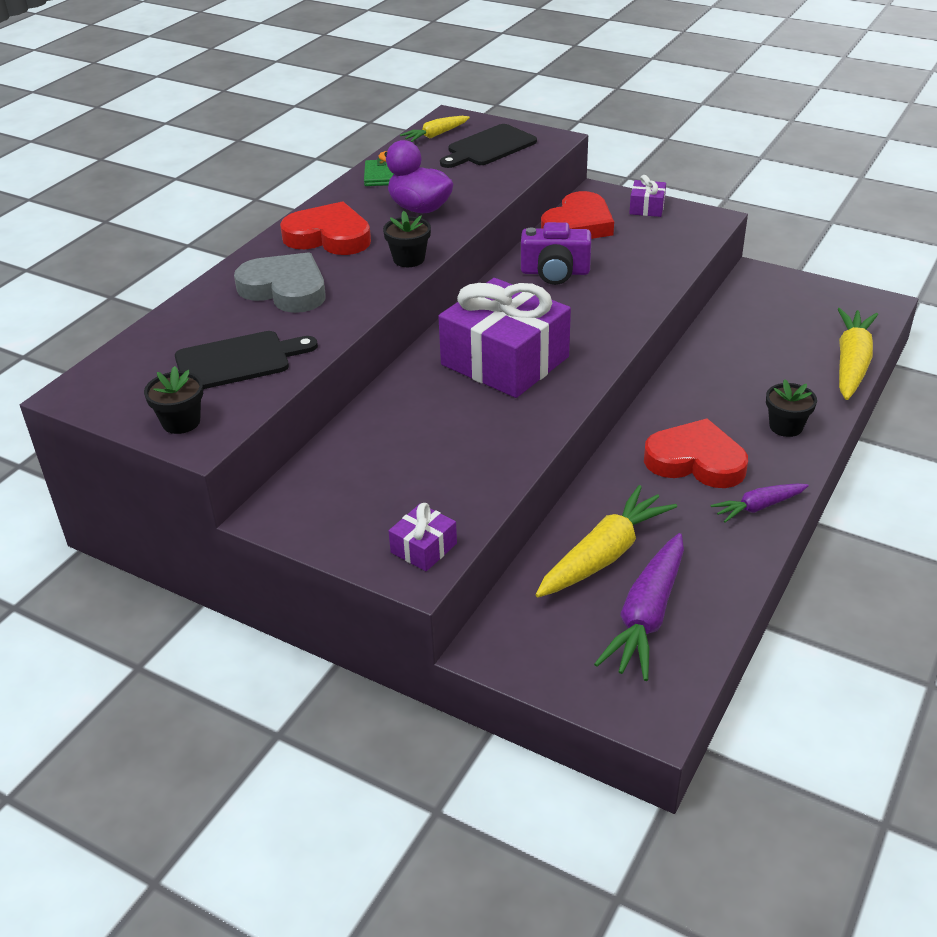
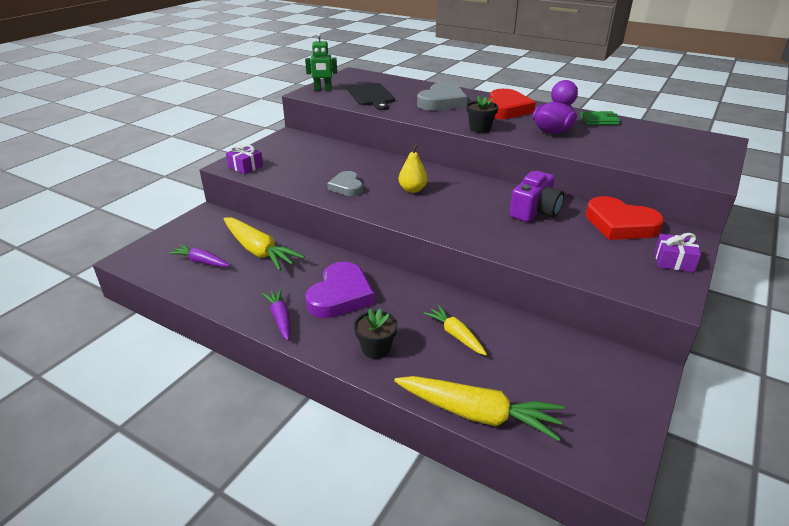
camera: 90 degrees right, 5 degrees down
(181, 422) = (323, 89): black flower pot -> green robot
(436, 135) = (682, 135): yellow carrot -> yellow carrot (455, 335)
(489, 147) = (672, 153): black cutting board -> none
(500, 421) = (346, 187): none -> grey heart
(505, 361) = (412, 190): purple gift -> yellow pear
(555, 272) = (535, 211): purple camera -> purple camera turned 150 degrees counterclockwise
(647, 616) = (201, 262): purple carrot -> purple carrot, size x0.57
(695, 461) = (340, 295): red heart -> purple heart

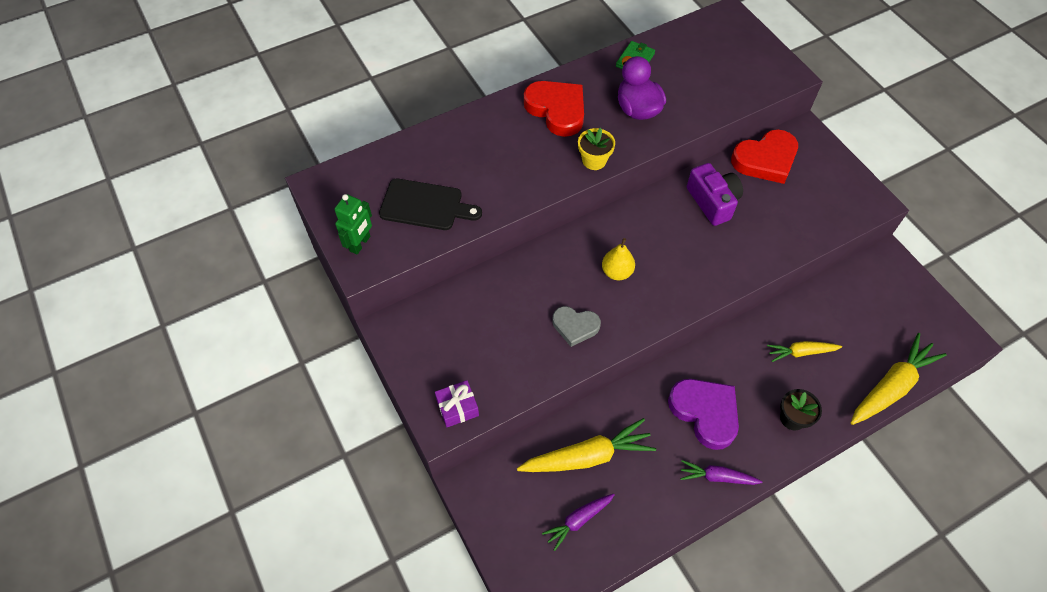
camera: 60 degrees left, 25 degrees up
(442, 102) = (495, 150): grey heart -> none
(480, 128) = (594, 160): black flower pot -> yellow flower pot
(673, 261) = (832, 166): purple gift -> none

